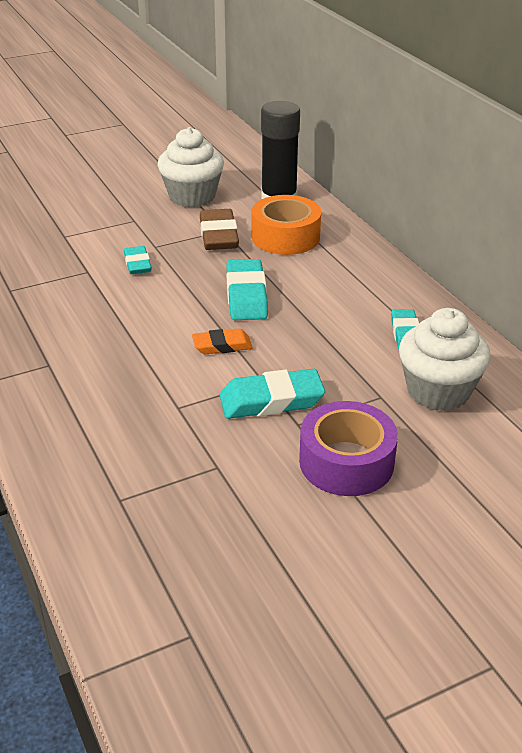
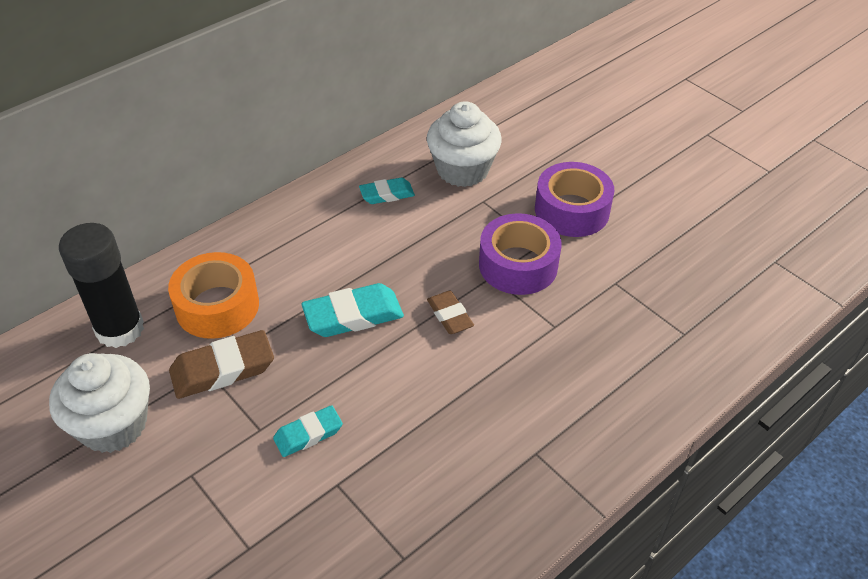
camera: 105 degrees left, 10 degrees up
(222, 346) = (449, 315): orange eraser -> brown eraser
(271, 401) = (518, 265): turquoise eraser -> purple tape

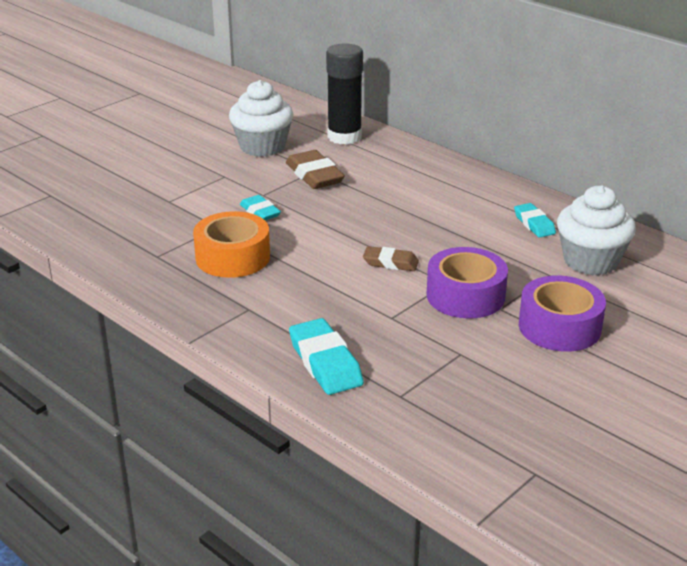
camera: 85 degrees right, 15 degrees down
(217, 306) = (375, 166): orange tape -> orange tape (233, 257)
(353, 315) = (379, 220): turquoise eraser -> turquoise eraser (325, 363)
(449, 315) = (390, 263): brown eraser -> brown eraser turned 45 degrees clockwise

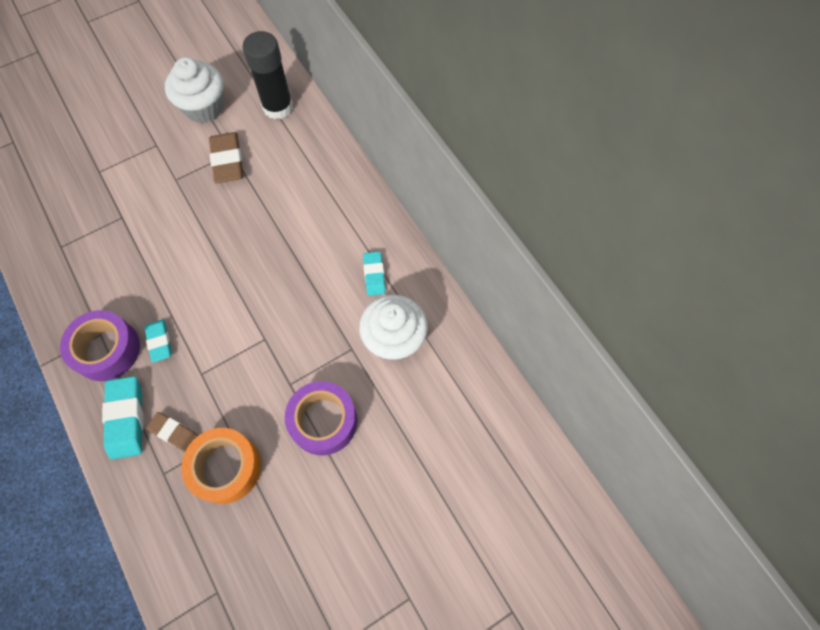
camera: 15 degrees right, 35 degrees up
(233, 257) = (115, 263): orange tape -> orange tape (226, 467)
(260, 212) = (162, 204): turquoise eraser -> turquoise eraser (159, 342)
(390, 263) = (233, 301): brown eraser -> brown eraser (174, 433)
(465, 296) = (270, 361): purple tape -> purple tape (107, 350)

